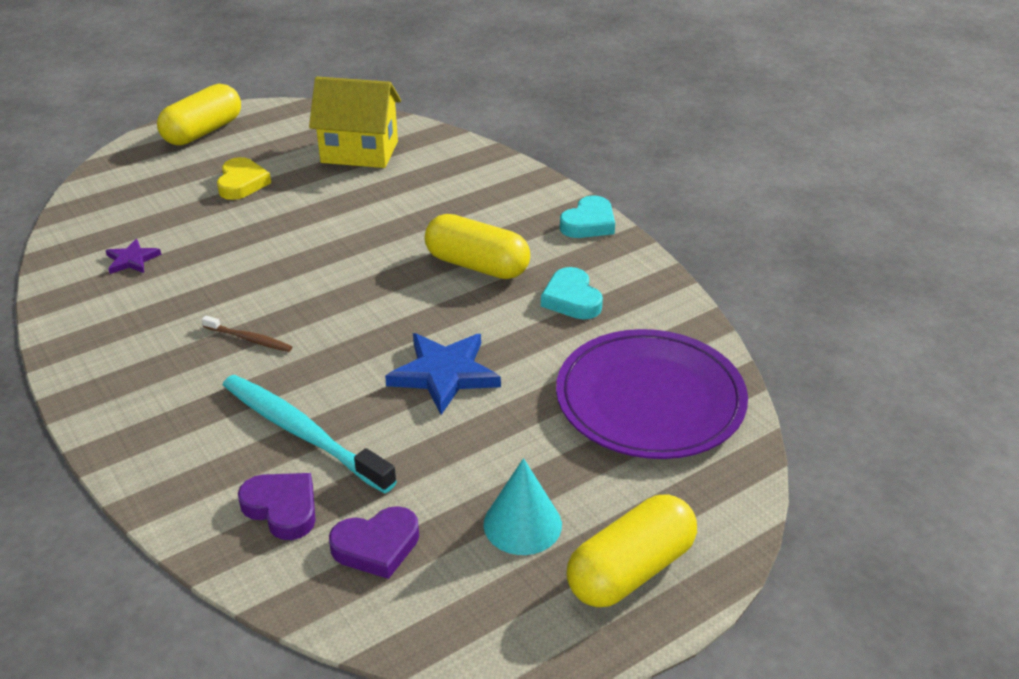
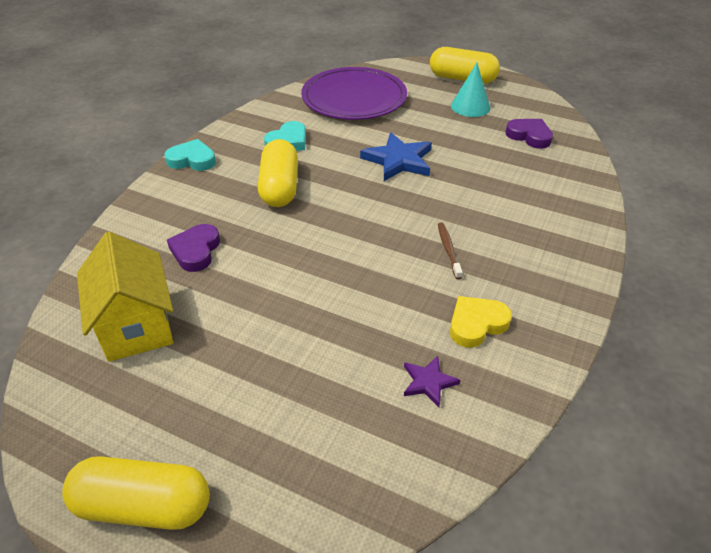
camera: 120 degrees left, 5 degrees up
(242, 183) = (247, 384): yellow heart -> yellow heart (476, 324)
(282, 508) = (546, 170): purple heart -> purple heart (196, 251)
(302, 433) = (495, 188): turquoise toothbrush -> none

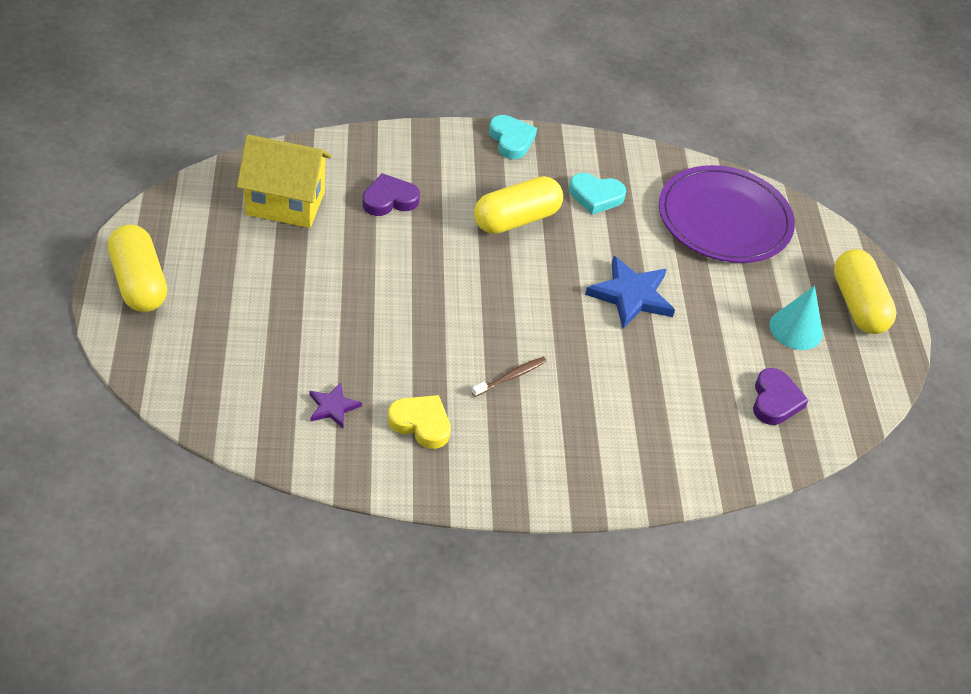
camera: 55 degrees right, 5 degrees up
(136, 325) = (285, 203): yellow house -> yellow house turned 60 degrees clockwise

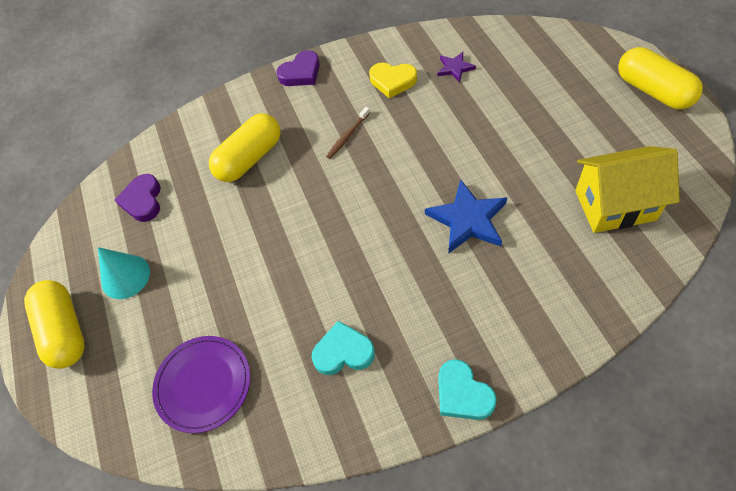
camera: 175 degrees right, 10 degrees up
(389, 200) = (532, 252): purple heart -> purple heart (301, 73)
(516, 219) = (408, 284): yellow capsule -> yellow capsule (249, 158)
(631, 295) = (276, 247): blue star -> blue star (467, 220)
(724, 219) = (203, 384): purple plate -> purple plate, size x0.65

